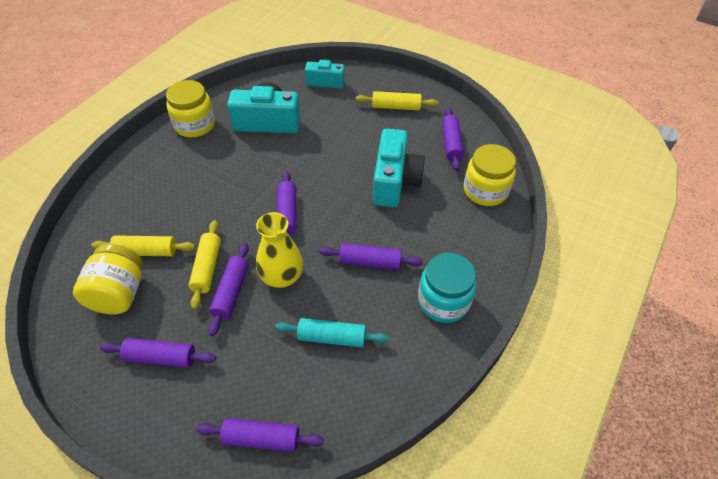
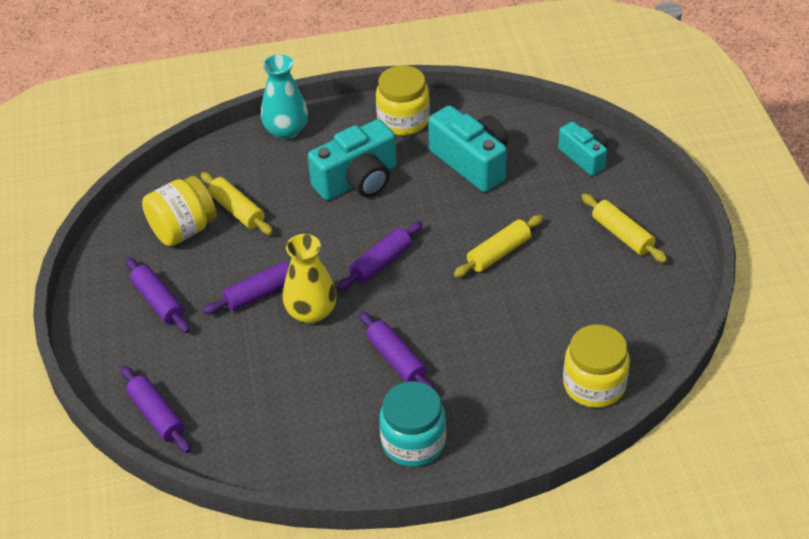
camera: 50 degrees right, 5 degrees down
(120, 179) = (286, 130): none -> turquoise vase
(207, 268) = (265, 259): yellow rolling pin -> yellow rolling pin (498, 253)
(332, 337) = (289, 391): turquoise rolling pin -> none
(395, 181) = (515, 308): turquoise camera -> turquoise camera (358, 180)
(451, 144) = (626, 314): purple rolling pin -> none

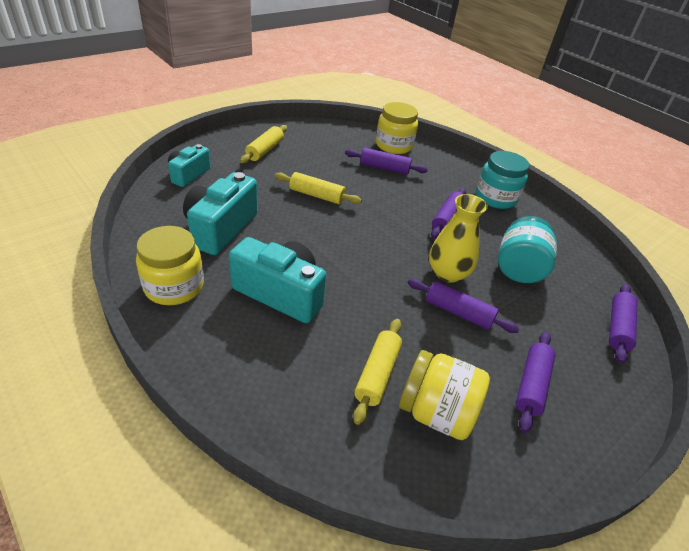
camera: 125 degrees left, 5 degrees down
(281, 381) = (518, 268): none -> turquoise jar
(286, 130) = (228, 382): turquoise vase -> none
(381, 263) = (369, 250): purple rolling pin -> purple rolling pin (384, 168)

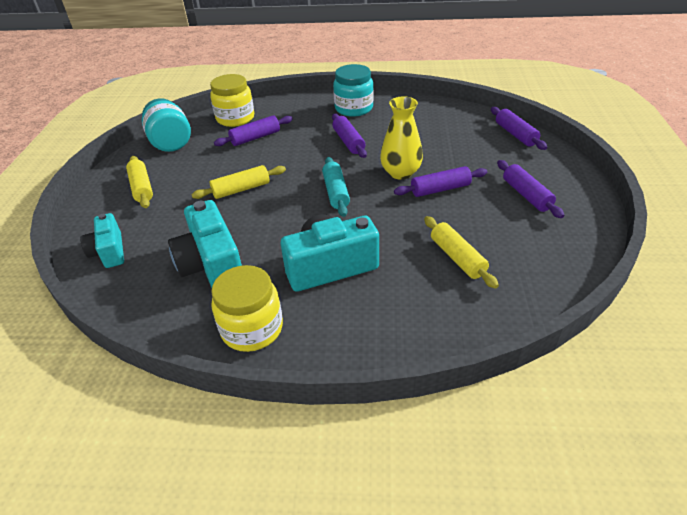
camera: 40 degrees left, 0 degrees up
(373, 247) = (336, 192): none -> turquoise rolling pin
(436, 412) = (512, 248): yellow jar -> none
(518, 268) = (429, 140): turquoise jar -> turquoise jar (171, 143)

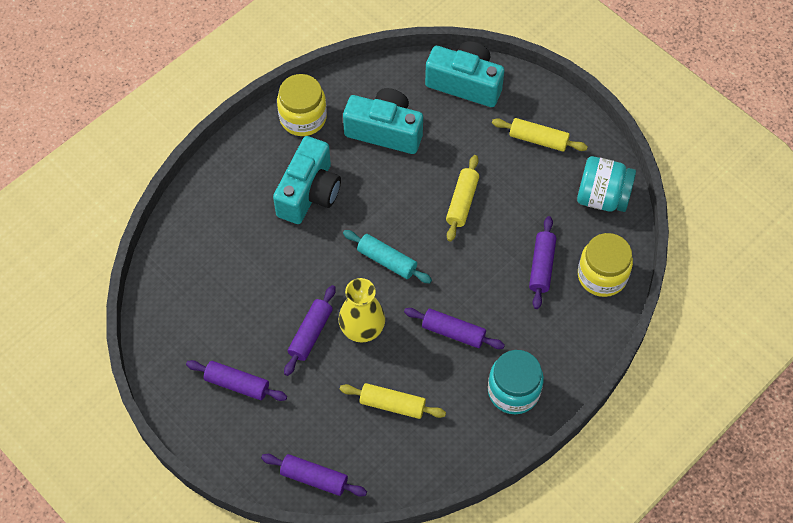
camera: 130 degrees right, 20 degrees up
(109, 252) = (465, 83): turquoise camera -> turquoise camera, size x1.62
(457, 258) = (234, 270): yellow rolling pin -> yellow rolling pin (392, 404)

